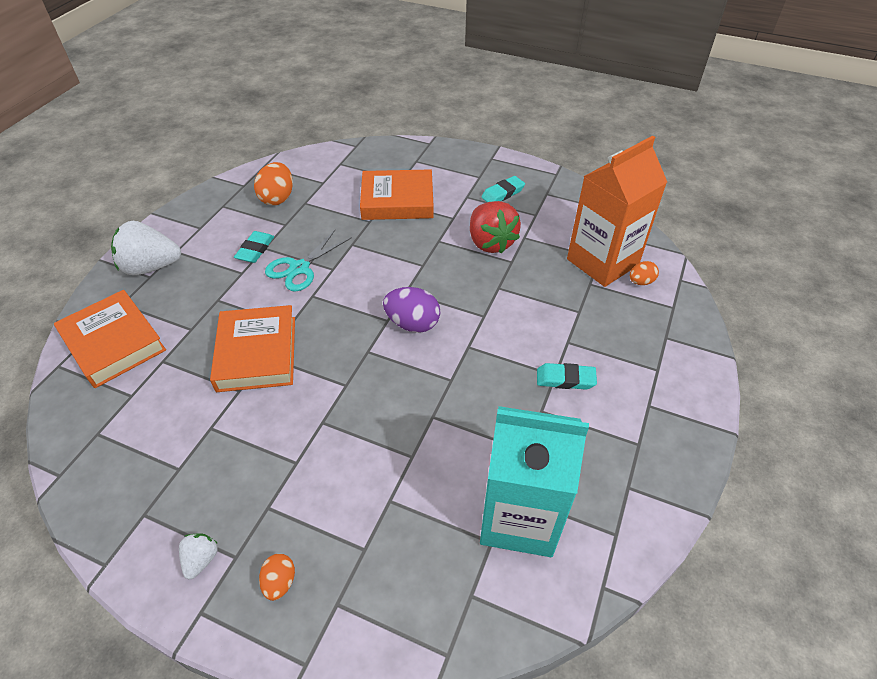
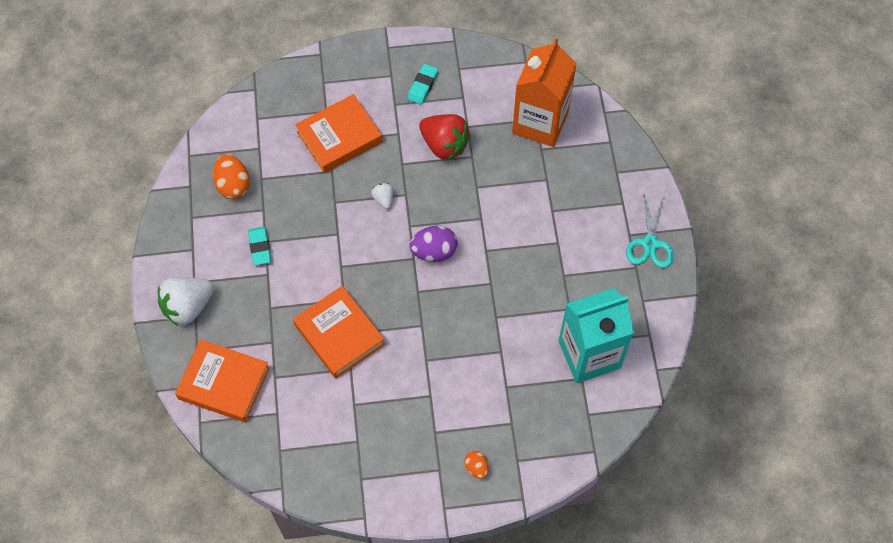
camera: 30 degrees left, 15 degrees up
(201, 559) = (420, 482): white strawberry -> white strawberry (383, 199)
(299, 268) = (310, 246): turquoise scissors -> turquoise scissors (650, 244)
(565, 379) = (566, 242): turquoise eraser -> none
(641, 282) = (577, 129): orange egg -> none

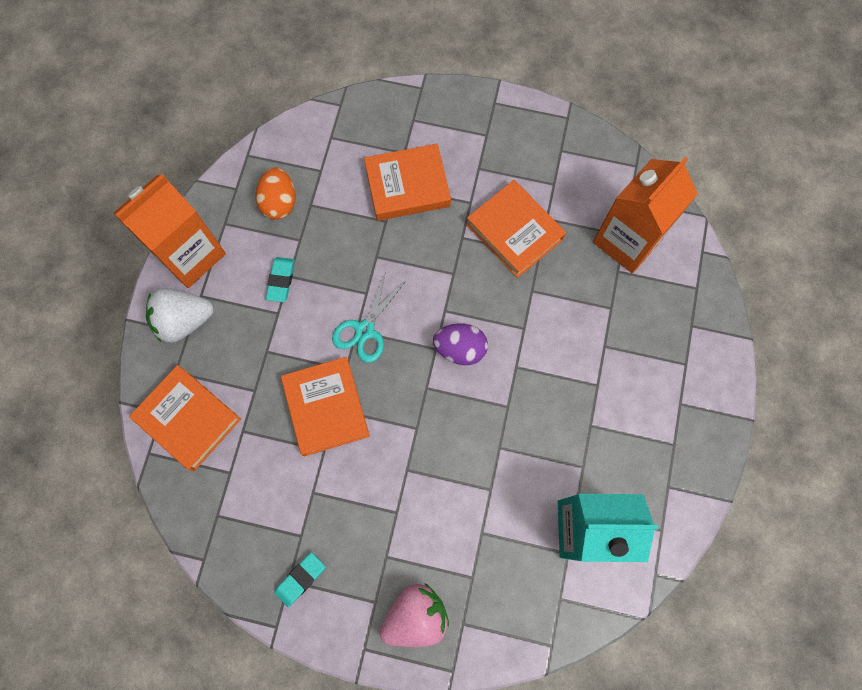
camera: 20 degrees right, 10 degrees up
(171, 252) = (190, 255): none -> orange carton
(383, 199) = (428, 271): white strawberry -> none
(422, 86) = (515, 157): turquoise eraser -> turquoise eraser (300, 579)
(444, 145) = (514, 232): red strawberry -> orange book
(476, 467) = (415, 615): orange egg -> pink strawberry
(650, 244) = (700, 422): turquoise scissors -> turquoise scissors (364, 330)

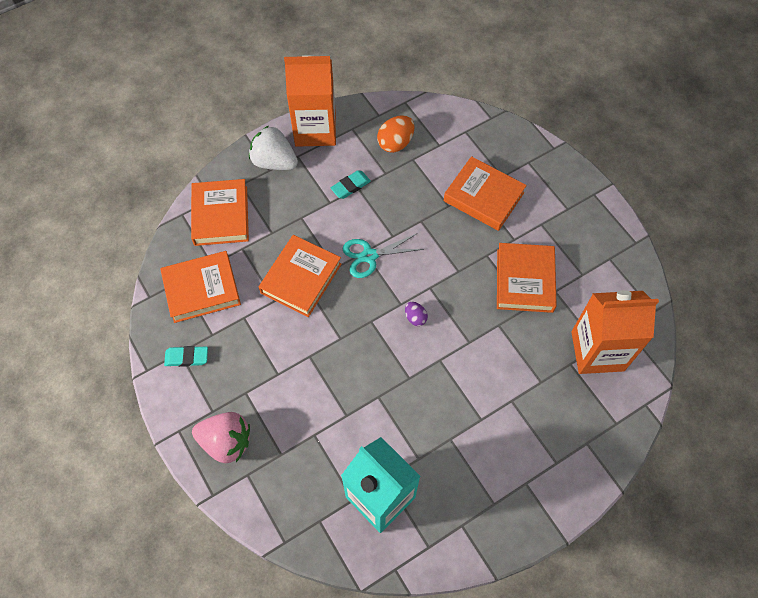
camera: 45 degrees right, 10 degrees down
(246, 504) = (202, 289): none -> orange book
(460, 349) = (415, 318): purple egg -> purple egg, size x0.58

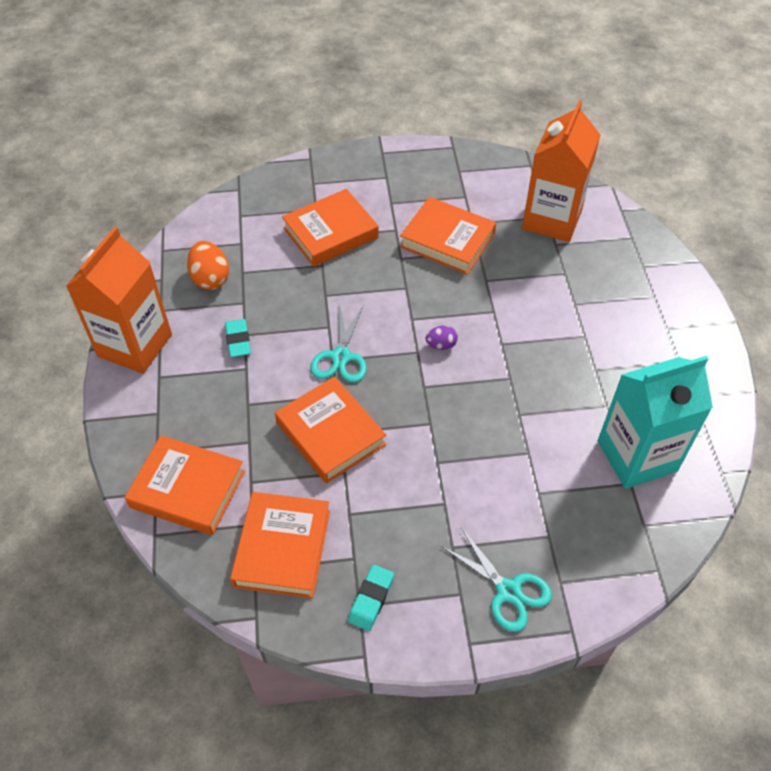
camera: 65 degrees left, 10 degrees down
(226, 442) = (508, 591): pink strawberry -> turquoise scissors
(274, 162) = (149, 403): white strawberry -> none

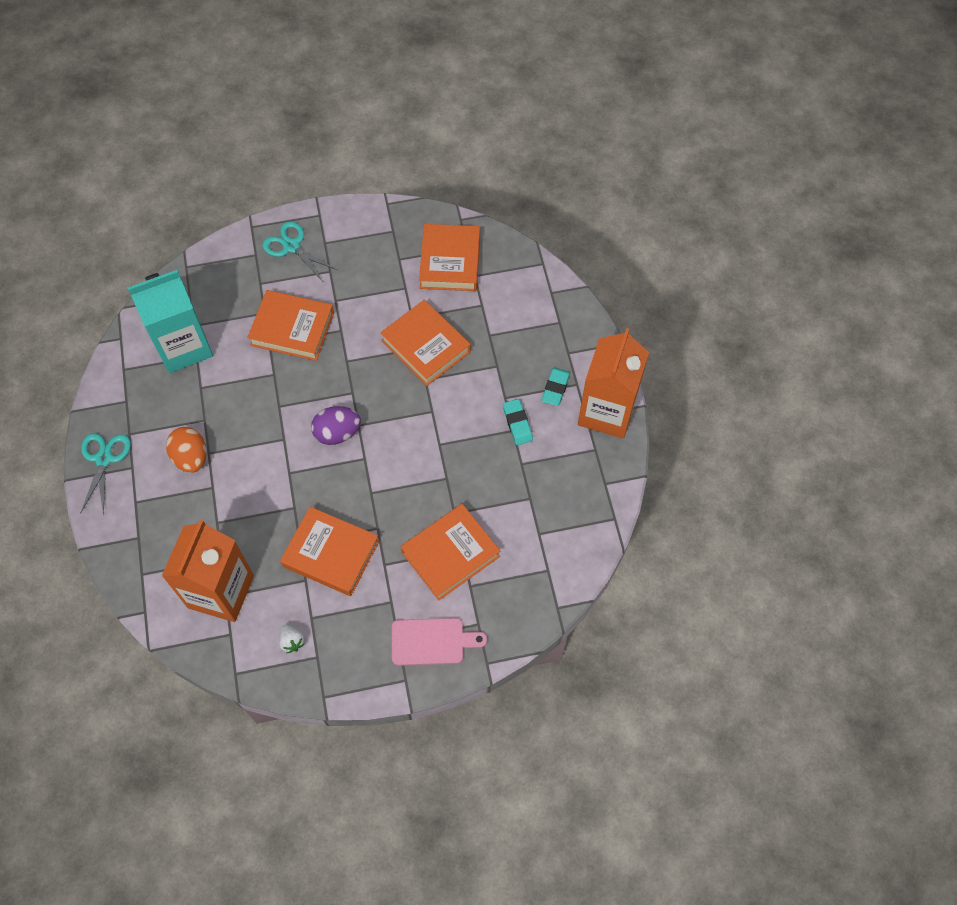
camera: 175 degrees right, 10 degrees up
(187, 489) = (528, 296): orange book -> orange book (292, 329)
(210, 278) = (558, 488): orange egg -> orange egg (191, 457)
(340, 357) = (425, 414): turquoise scissors -> turquoise scissors (104, 459)
(356, 174) = (432, 641): none -> pink cutting board
(371, 599) = (385, 235): turquoise eraser -> turquoise eraser (555, 388)
(441, 345) = (337, 433): purple egg -> purple egg, size x1.74
(482, 182) = (292, 641): none -> white strawberry

